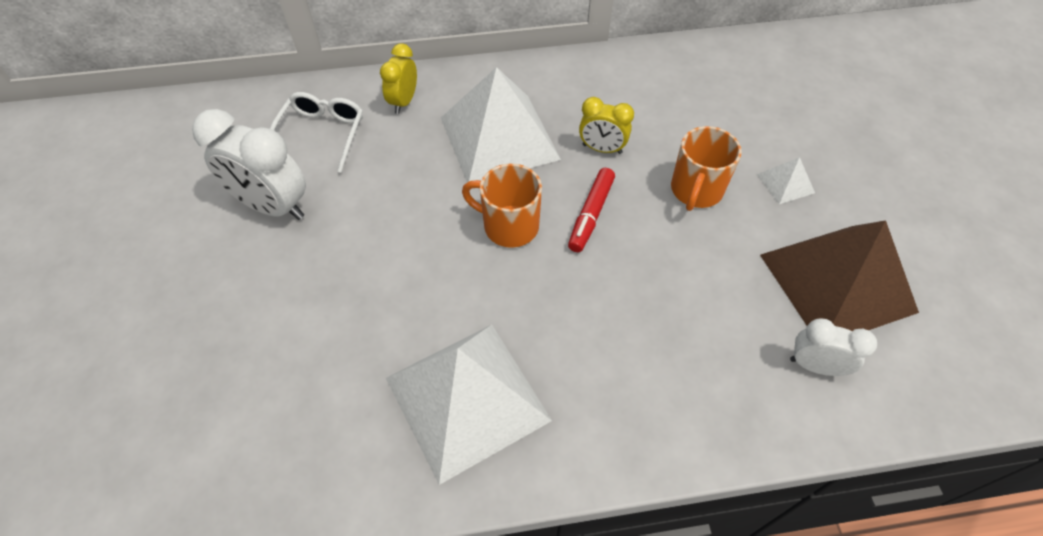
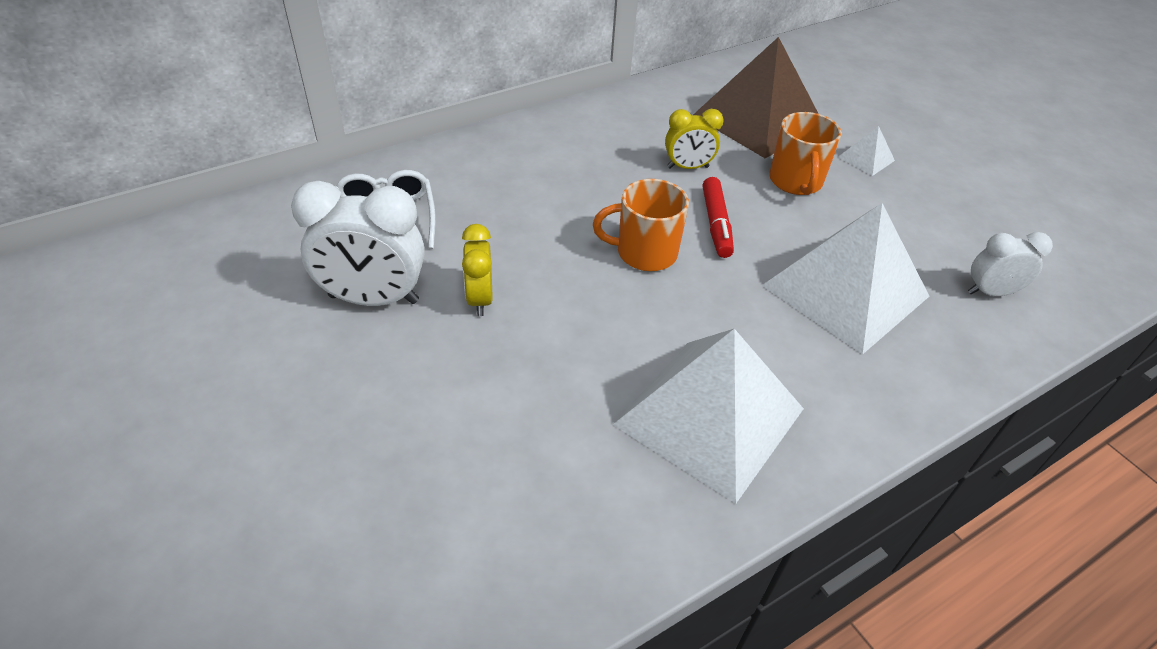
camera: 25 degrees left, 10 degrees down
(404, 102) = (458, 169): yellow clock -> yellow clock (480, 299)
(499, 138) = (581, 180): white pyramid -> white pyramid (845, 290)
(837, 282) = (961, 224): brown pyramid -> brown pyramid (758, 119)

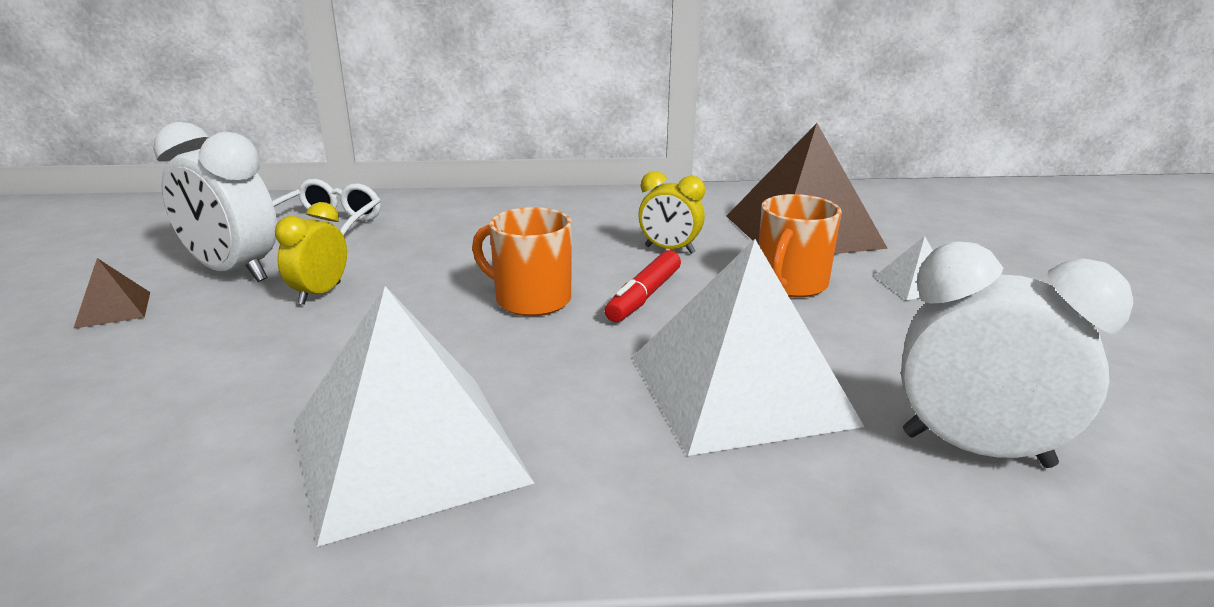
camera: 30 degrees right, 20 degrees down
(324, 376) = (113, 309): none -> brown pyramid
(990, 292) = (976, 449): white clock -> white clock, size x1.73

